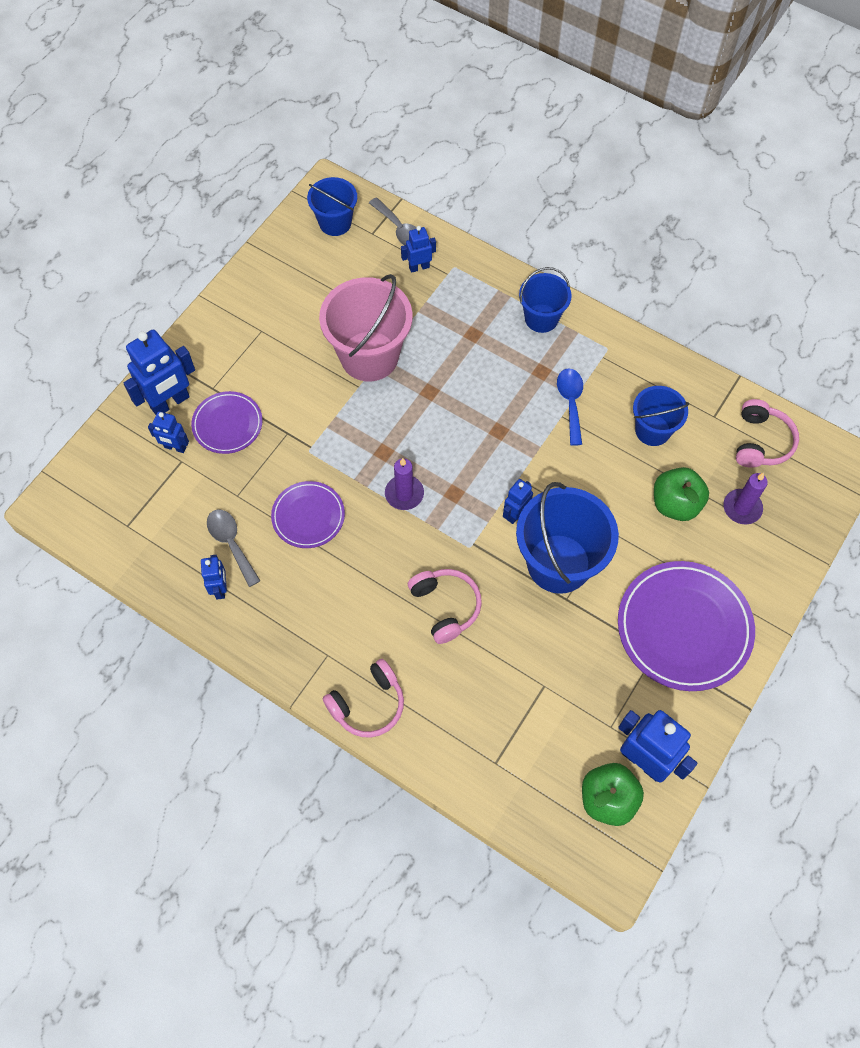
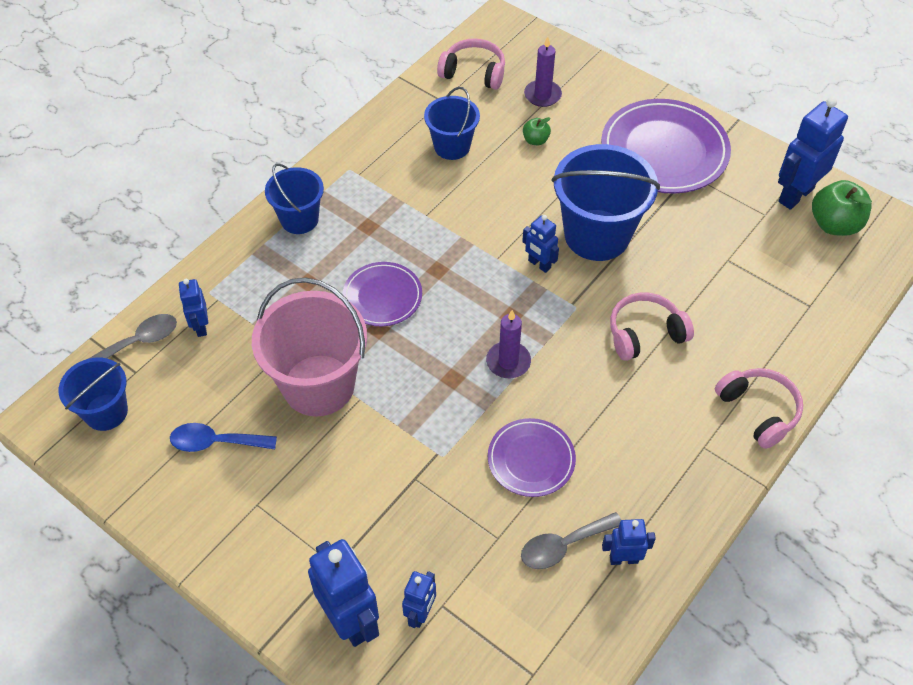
camera: 85 degrees left, 10 degrees down
(227, 424) = (393, 548): purple plate -> purple plate (382, 296)
(570, 403) = (411, 206): blue spoon -> blue spoon (216, 442)
(675, 504) = (535, 140): green apple -> green apple, size x0.52

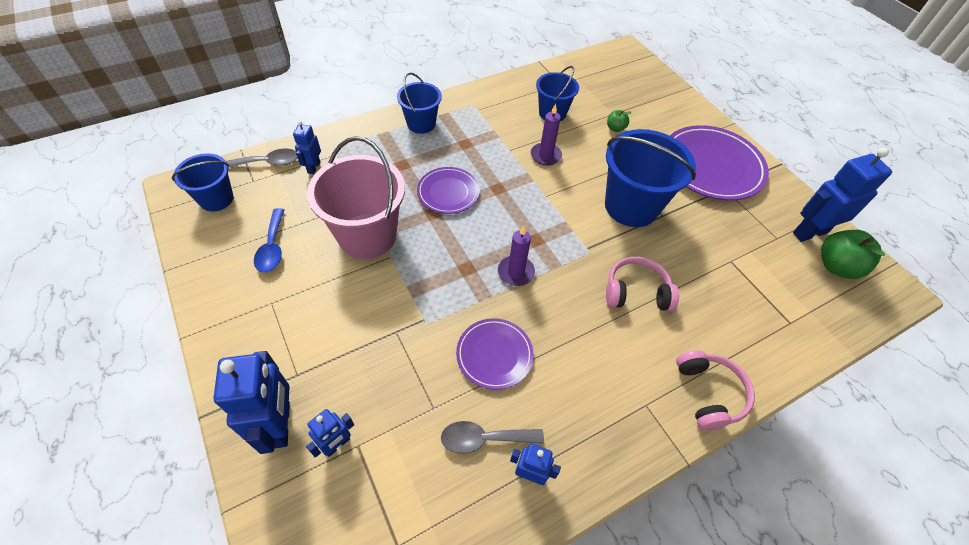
camera: 20 degrees right, 0 degrees up
(216, 442) = (272, 247): blue spoon -> blue spoon turned 120 degrees counterclockwise
(473, 72) = (592, 73): pink headphones -> none
(539, 264) = (576, 211): blue robot -> none
(542, 95) = (635, 102): purple candle -> purple candle (545, 155)

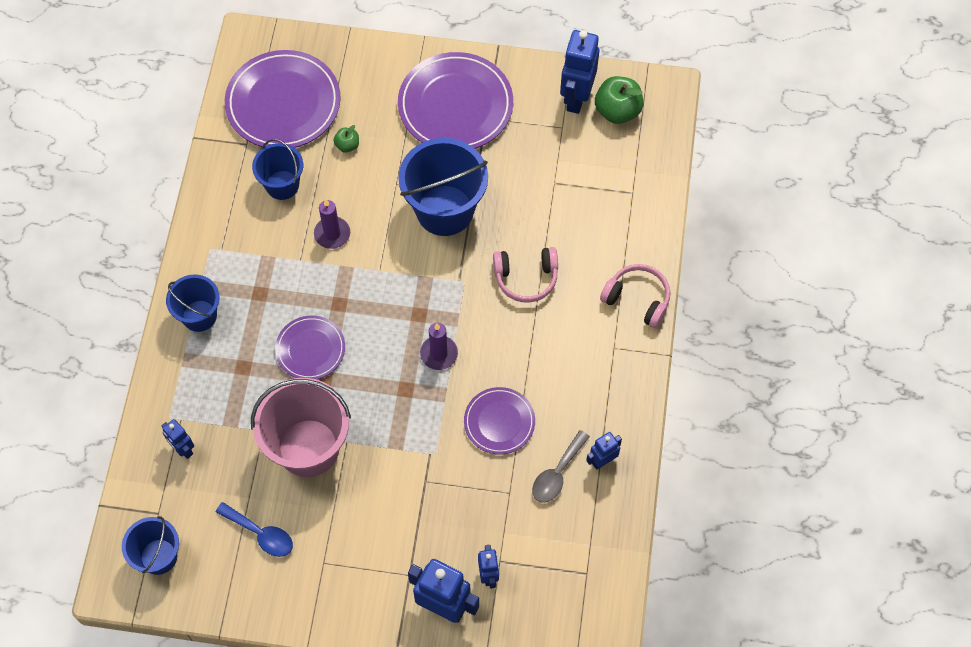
camera: 50 degrees left, 10 degrees up
(268, 163) = (143, 488): grey spoon -> none
(606, 85) = (283, 103): none -> purple plate
(636, 292) = (526, 278): pink headphones -> pink headphones turned 135 degrees counterclockwise

